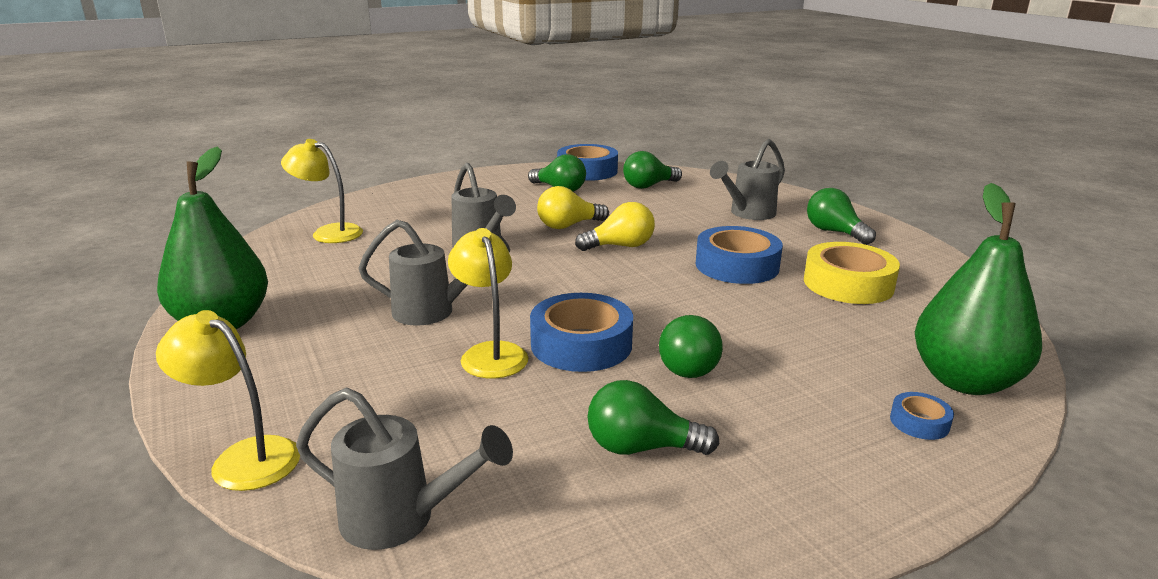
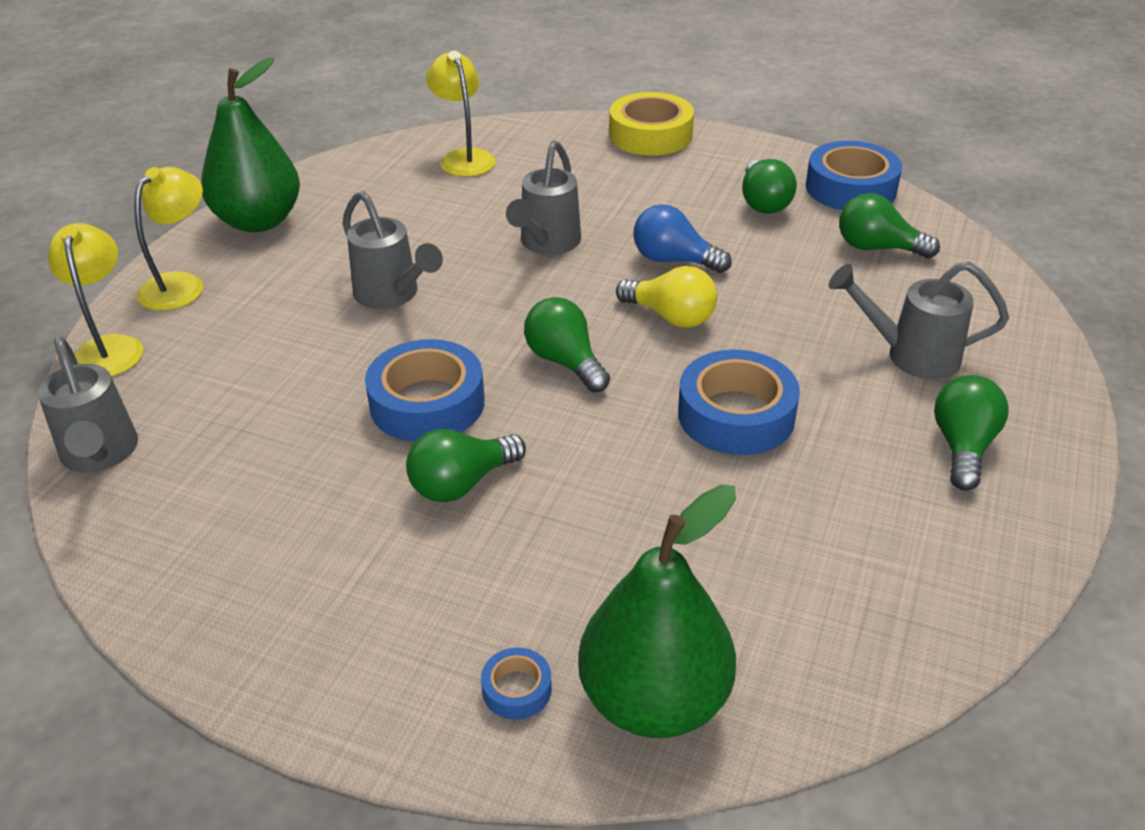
camera: 50 degrees right, 15 degrees up
(490, 353) = (355, 365): yellow lamp -> yellow lamp (181, 284)
(568, 226) = (674, 260): yellow light bulb -> blue light bulb
(641, 447) = (292, 522): green light bulb -> green light bulb (565, 362)
(848, 284) = (806, 518): yellow tape -> yellow tape (650, 135)

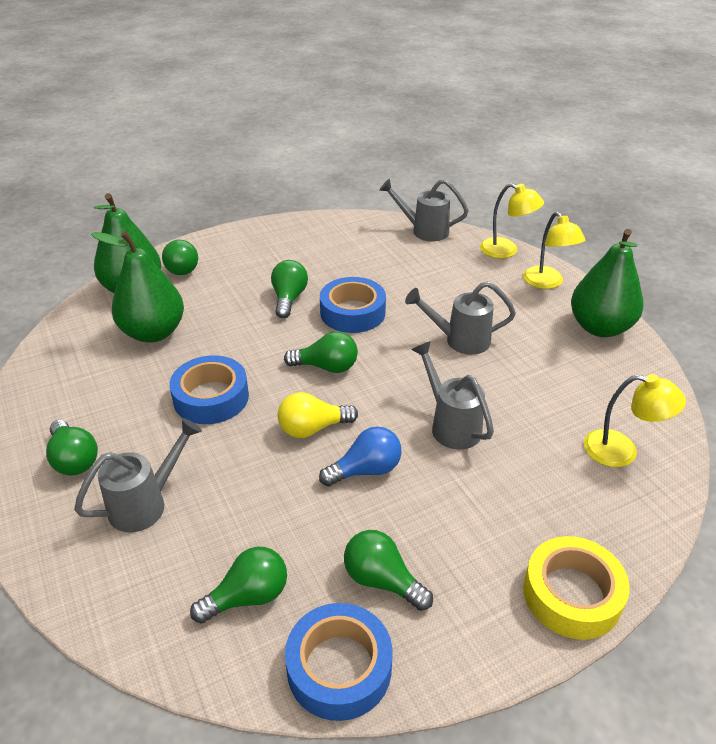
camera: 130 degrees right, 0 degrees up
(517, 689) = (182, 267): blue tape -> green light bulb
(711, 568) = (153, 332): none -> green pear

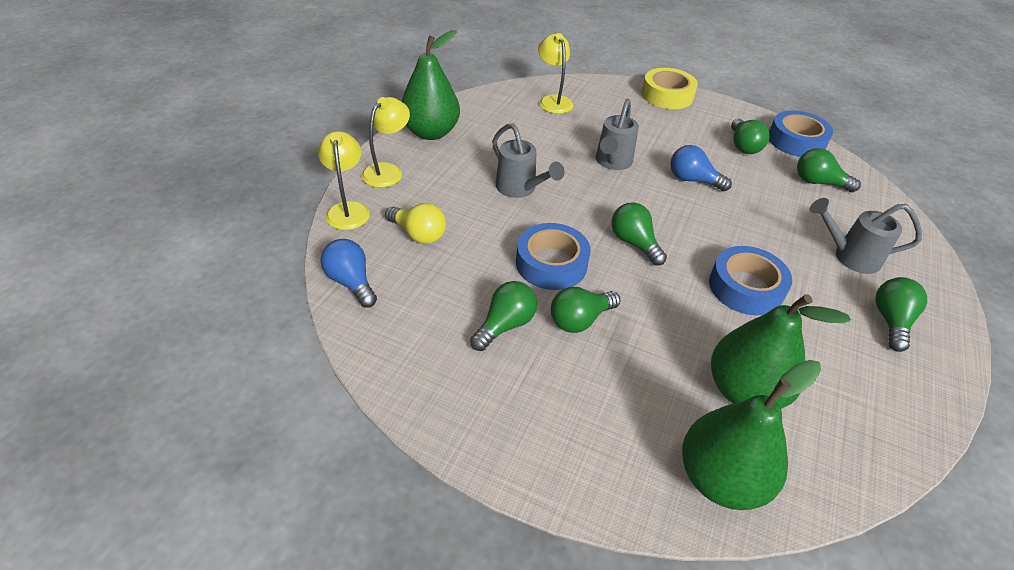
camera: 130 degrees left, 5 degrees up
(182, 267) = (633, 464): green light bulb -> green light bulb (505, 325)
(312, 428) = (696, 218): yellow light bulb -> yellow light bulb (418, 234)
(423, 230) = (351, 282): grey watering can -> blue light bulb

